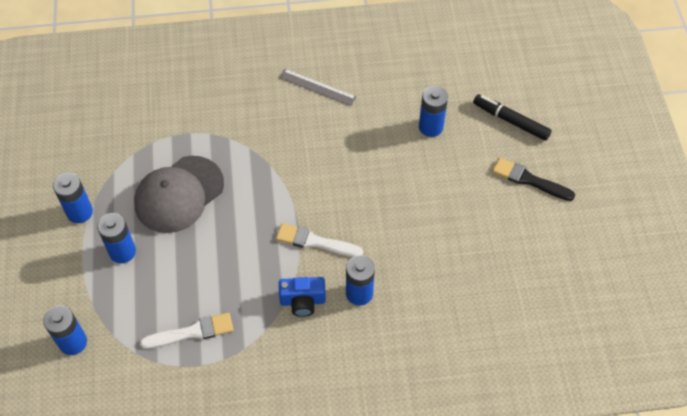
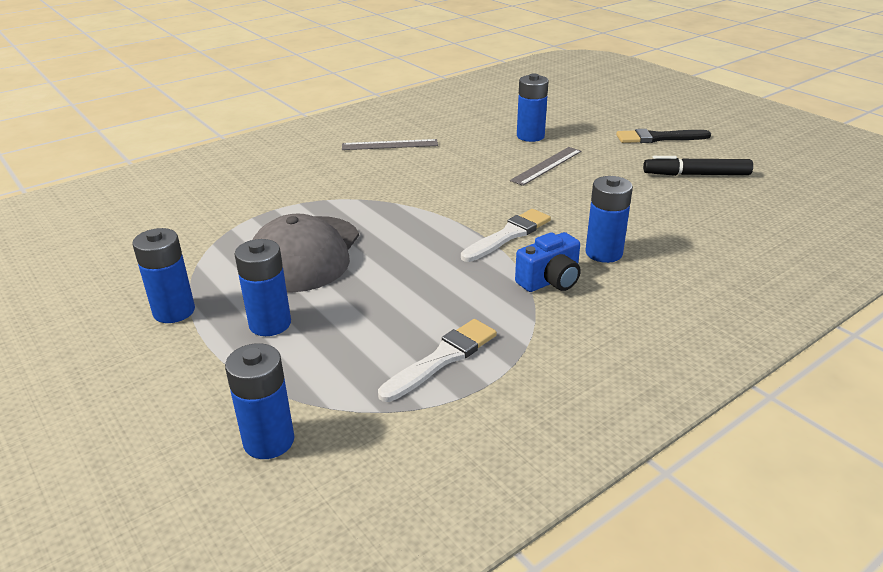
camera: 30 degrees left, 25 degrees down
(315, 242) = (508, 235): white brush -> white brush turned 150 degrees clockwise
(408, 174) = (546, 165): none -> grey ruler
(510, 121) = (595, 115): black marker -> black marker (696, 174)

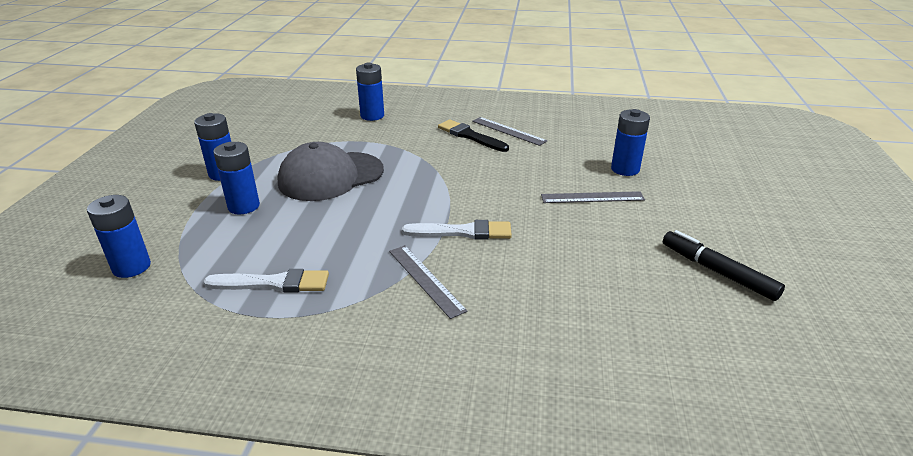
camera: 45 degrees right, 0 degrees up
(550, 281) = (426, 280): blue camera -> grey ruler
(603, 253) = (502, 285): blue battery -> blue battery (372, 116)
(658, 138) = (745, 223): black brush -> black brush (470, 136)

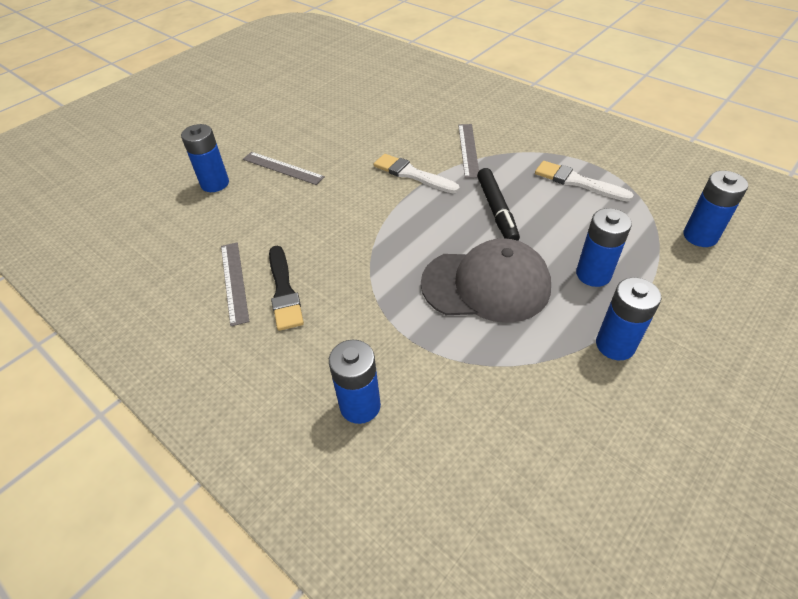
camera: 145 degrees left, 15 degrees up
(717, 271) = (293, 99): black marker -> black marker (496, 211)

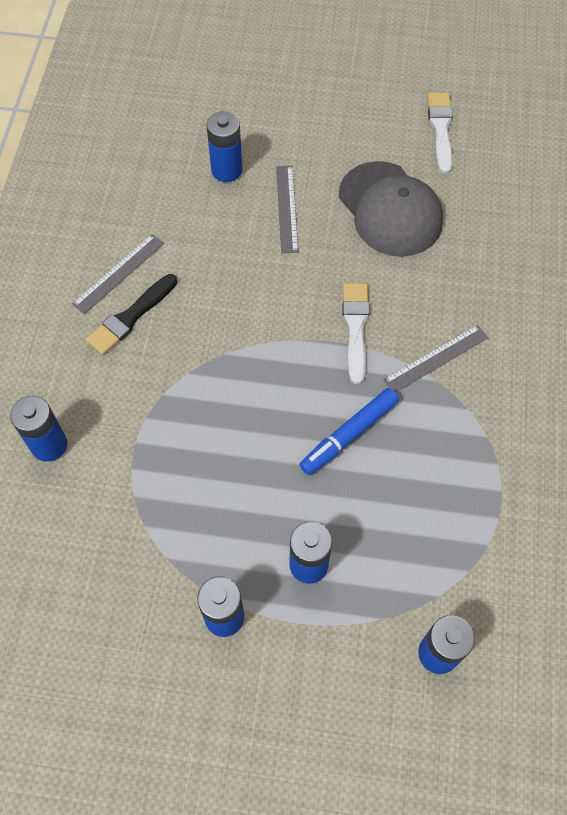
camera: 55 degrees right, 15 degrees up
(486, 285) = (235, 474): grey cap -> grey cap (390, 209)
(496, 211) = (349, 435): black marker -> blue marker
(577, 182) = (453, 494): white brush -> white brush (441, 129)

